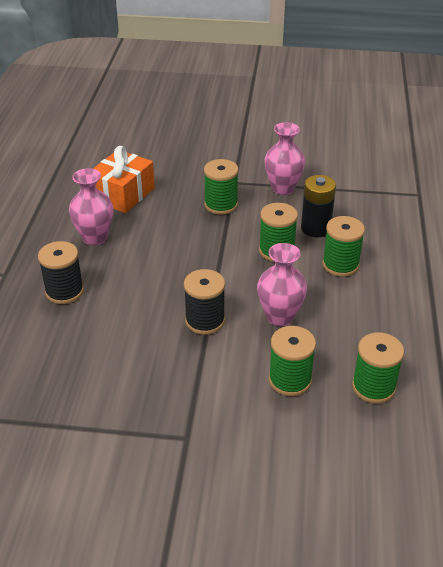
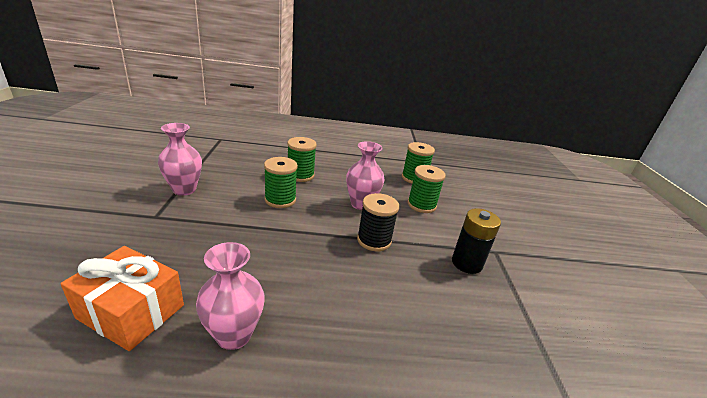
camera: 100 degrees left, 10 degrees down
(64, 291) = (347, 356): black spool -> none
(221, 205) = (197, 226): green spool -> none
(315, 228) = (252, 180): black battery -> black battery (466, 263)

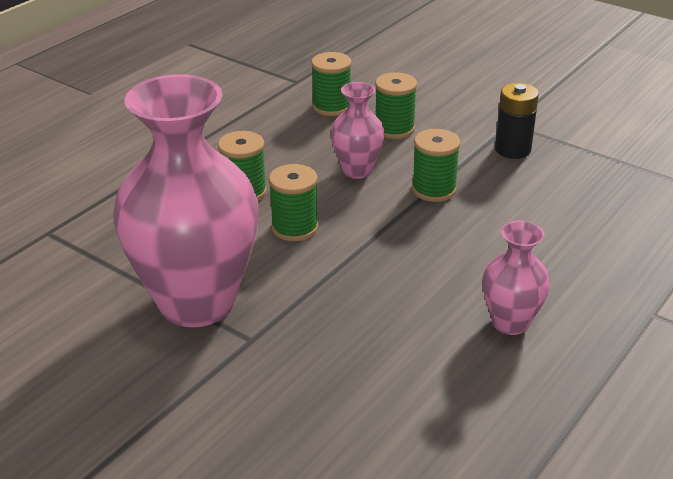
camera: 50 degrees left, 5 degrees up
(131, 311) = (432, 382): orange gift -> none
(184, 189) = (197, 302): pink vase -> pink vase, size x2.13
(374, 240) = (434, 190): black spool -> green spool

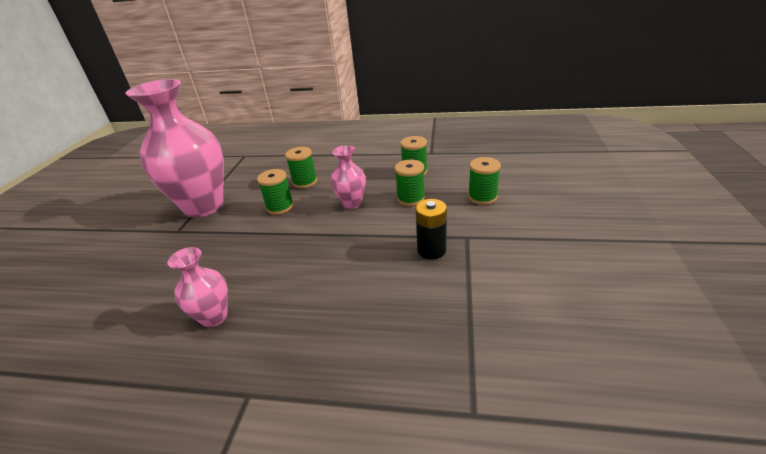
camera: 65 degrees right, 0 degrees up
(434, 190) = (351, 236): green spool -> green spool (482, 197)

